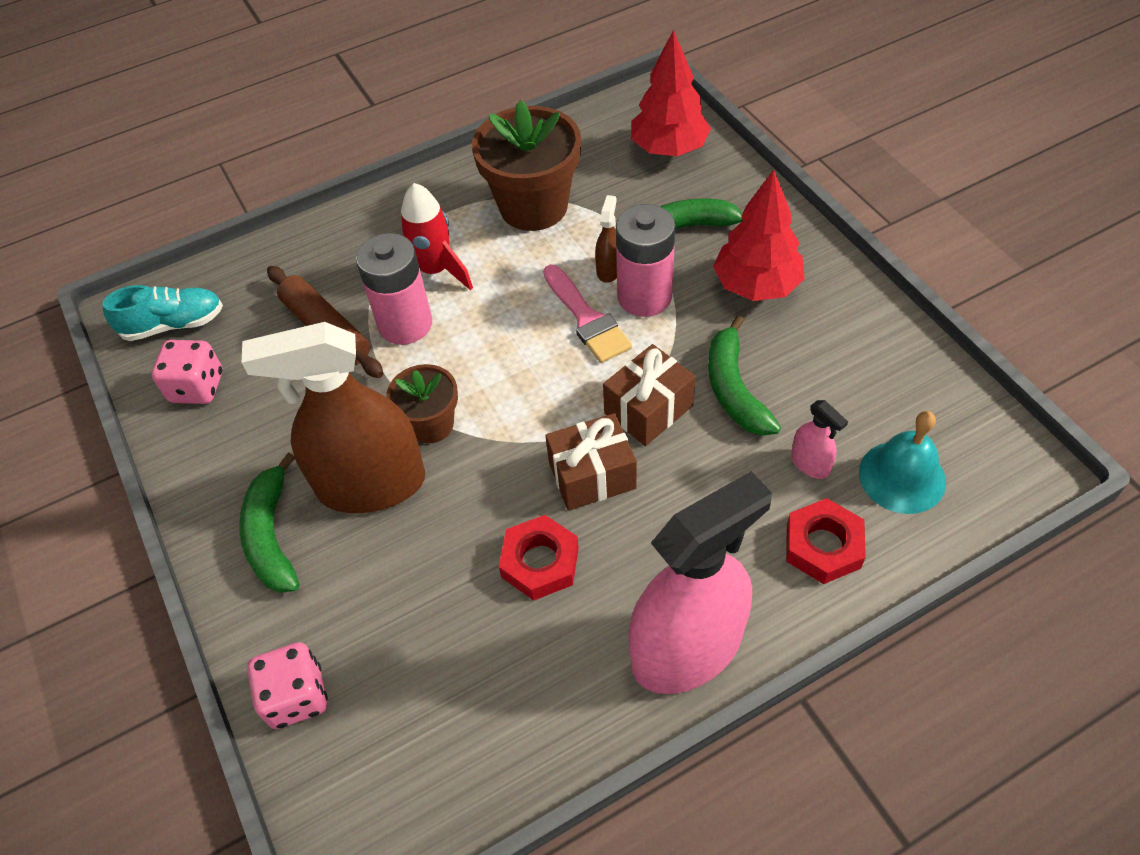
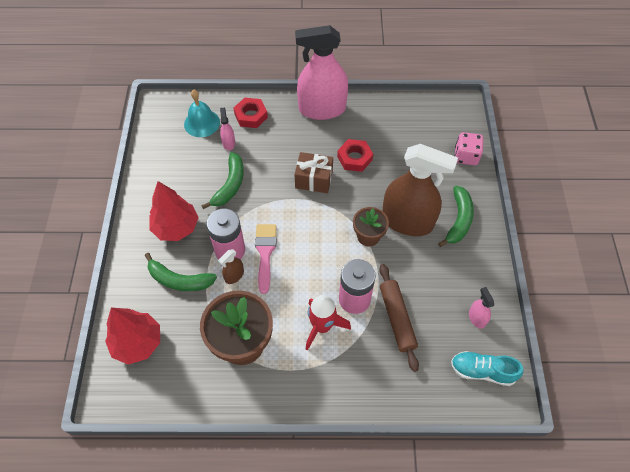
camera: 155 degrees left, 5 degrees up
(197, 387) = (477, 318): pink dice -> pink spray bottle
(648, 409) = (271, 194): brown gift -> none

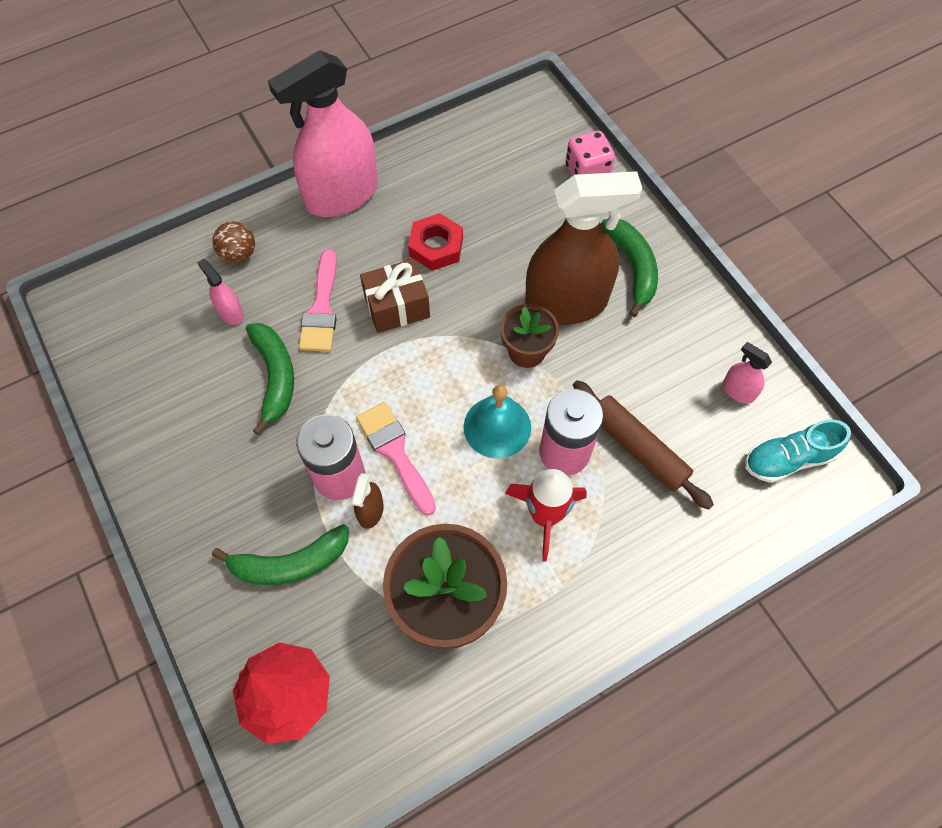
camera: 30 degrees left, 5 degrees up
(176, 227) = (232, 485): red tree -> none
(202, 123) = (166, 301): turquoise bell -> turquoise bell (497, 427)
(251, 116) = (239, 254): red nut -> brown ball
(274, 162) = (321, 309): none -> pink brush

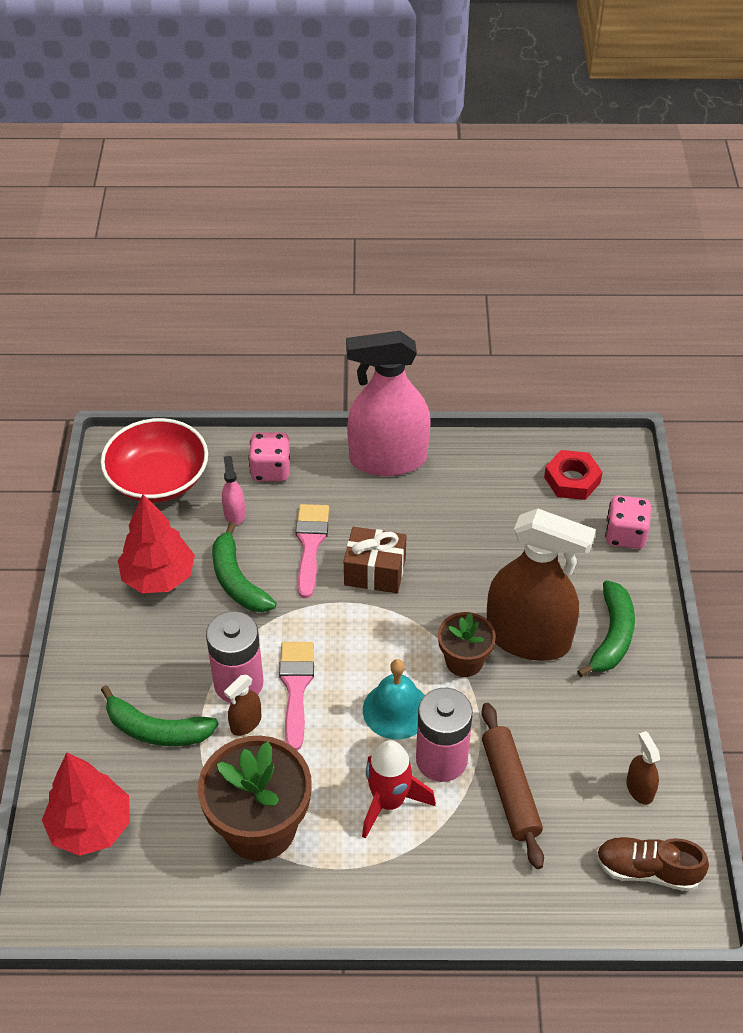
camera: 30 degrees right, 15 degrees down
(133, 313) = (158, 479): none -> red bowl
(196, 411) = (158, 577): none -> red tree
(239, 254) = (270, 470): brown ball -> pink dice
(275, 377) = (237, 580): green banana -> green banana turned 135 degrees clockwise
(321, 309) = (310, 544): pink brush -> pink brush turned 150 degrees clockwise
(436, 246) = (442, 538): red nut -> red nut (572, 480)
(738, 391) = (639, 789): pink spray bottle -> brown spray bottle
(788, 459) = (647, 870): turquoise shoe -> brown shoe

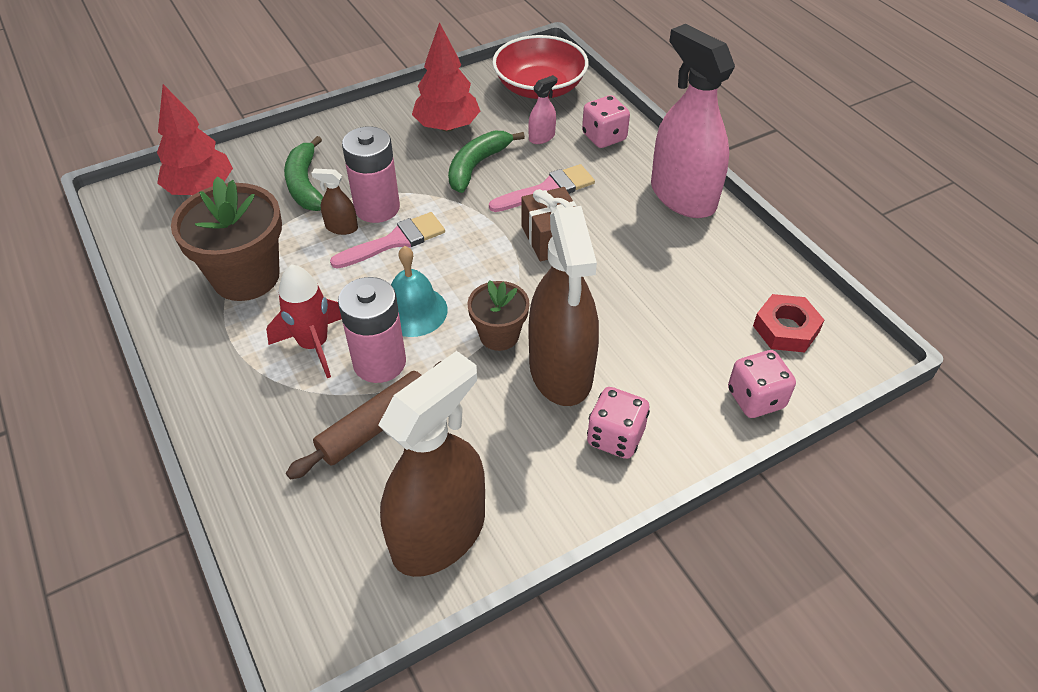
camera: 60 degrees right, 0 degrees up
(612, 636) = (615, 437): green banana -> pink dice
(639, 789) = (439, 534): brown spray bottle -> brown spray bottle, size x2.47
(647, 870) = (341, 579): brown shoe -> none

